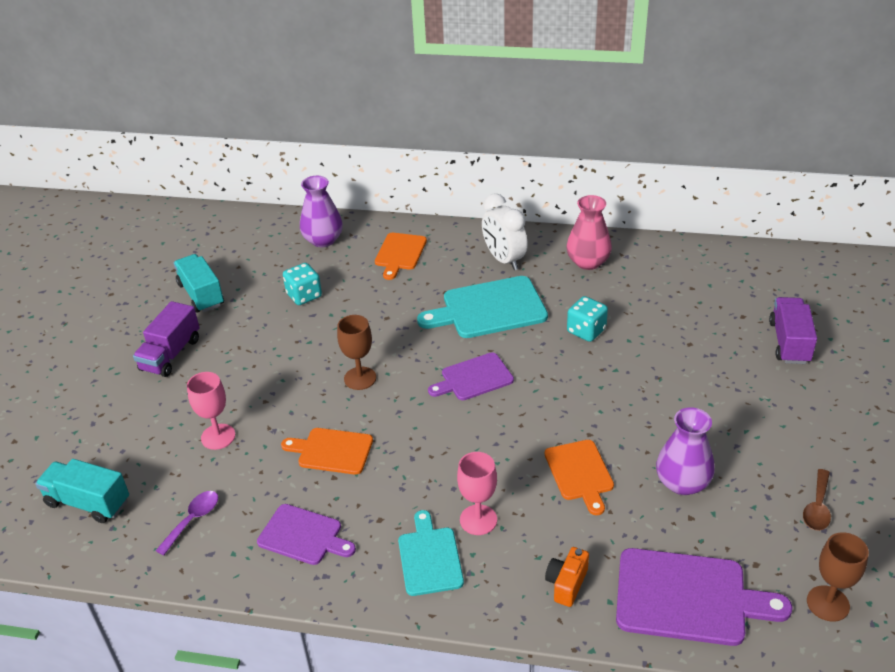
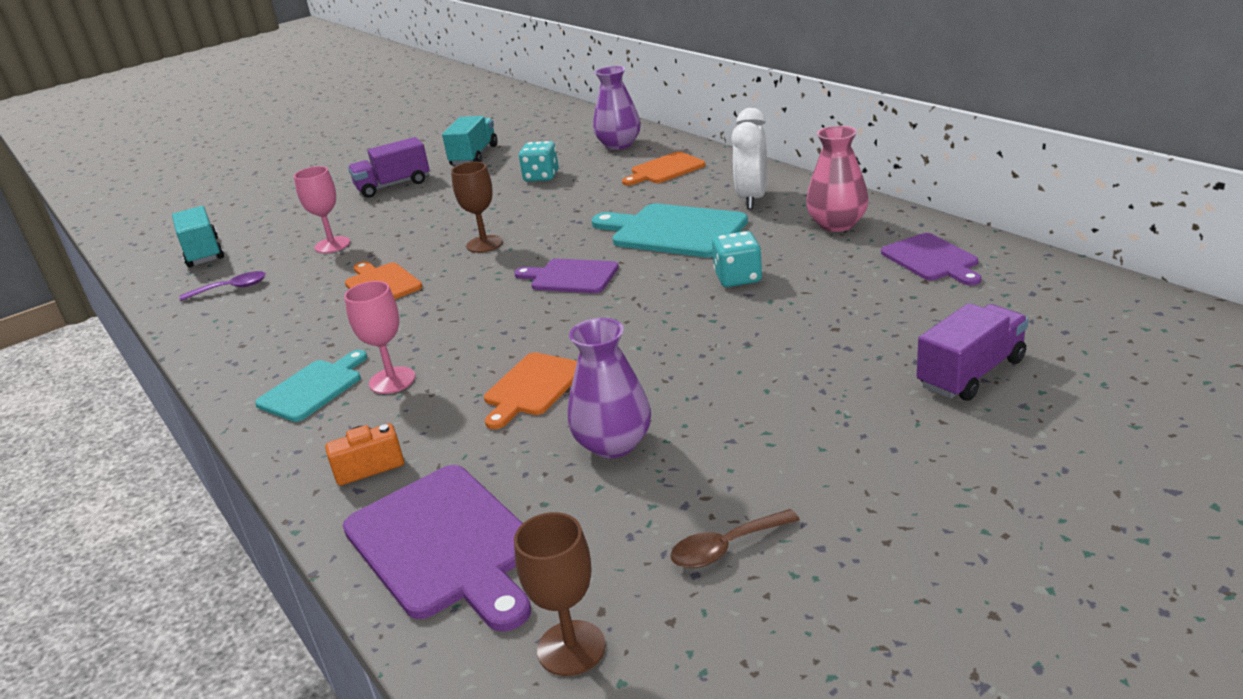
camera: 45 degrees right, 10 degrees down
(303, 536) = (268, 330): purple cutting board -> purple cutting board (931, 259)

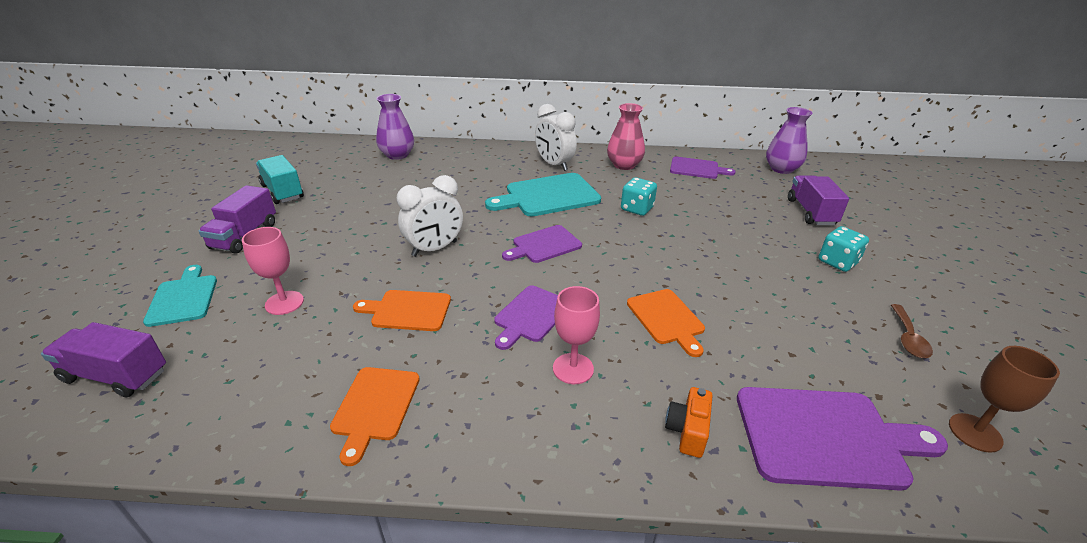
camera: 55 degrees left, 5 degrees up
(203, 253) = (116, 375): turquoise truck -> purple truck
(232, 288) = (243, 387): purple spoon -> none
(313, 388) = (525, 412): turquoise cutting board -> turquoise cutting board (183, 298)
(444, 328) = (531, 315): none -> purple cutting board
(484, 244) = (434, 249): brown goblet -> white clock
(541, 177) = (380, 190): turquoise dice -> turquoise dice (837, 262)
(613, 444) = (769, 323): purple vase -> purple vase (781, 169)
(665, 169) = (464, 162): orange cutting board -> orange cutting board (375, 407)

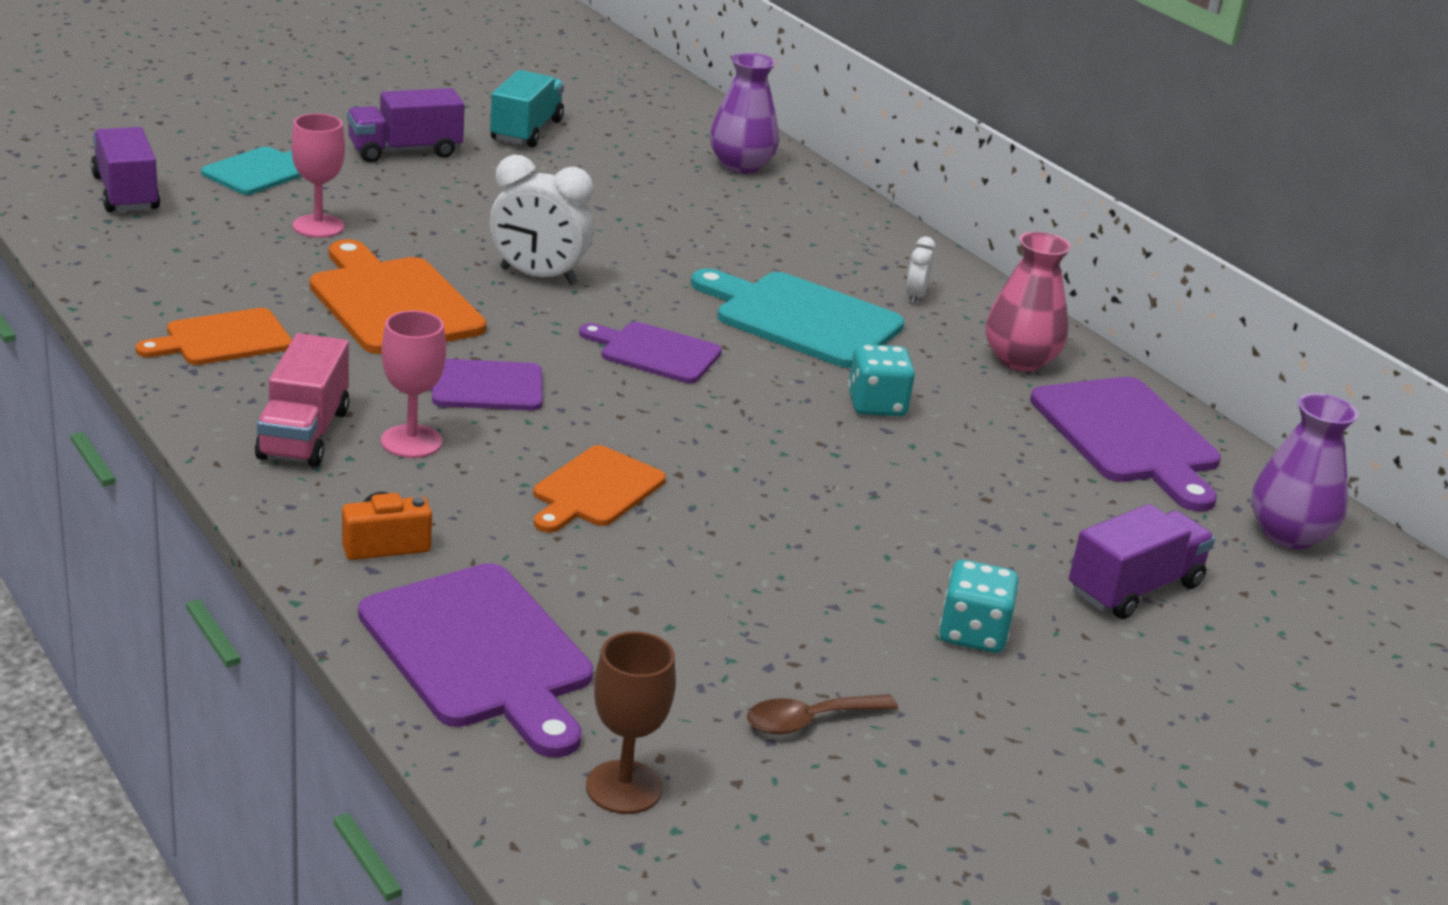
camera: 50 degrees right, 5 degrees down
(408, 310) = (392, 303): orange cutting board -> orange cutting board, size x1.61
(531, 415) = (304, 434): none -> pink truck
(554, 165) = (915, 296): white clock -> white clock, size x0.49
(697, 168) = (1128, 436): purple cutting board -> purple cutting board, size x1.61

